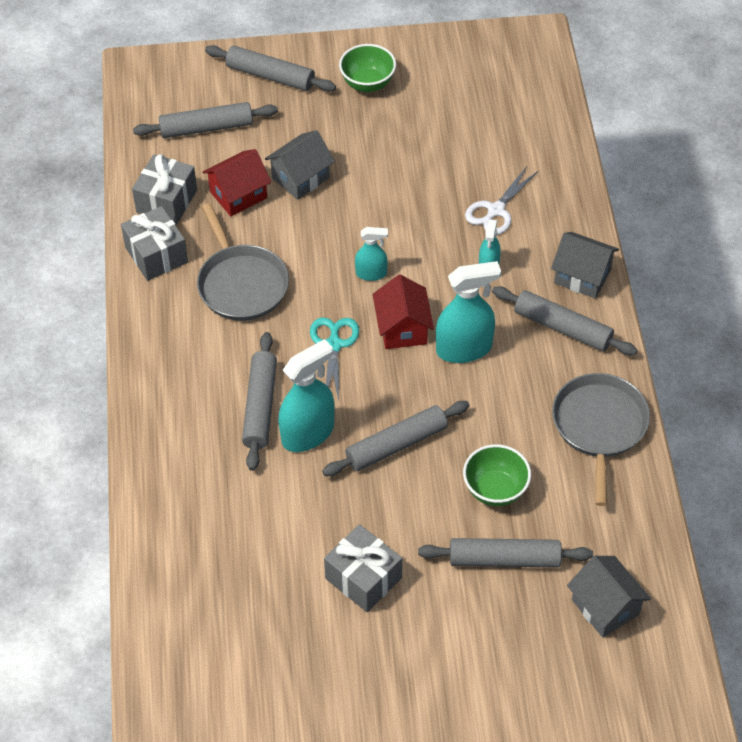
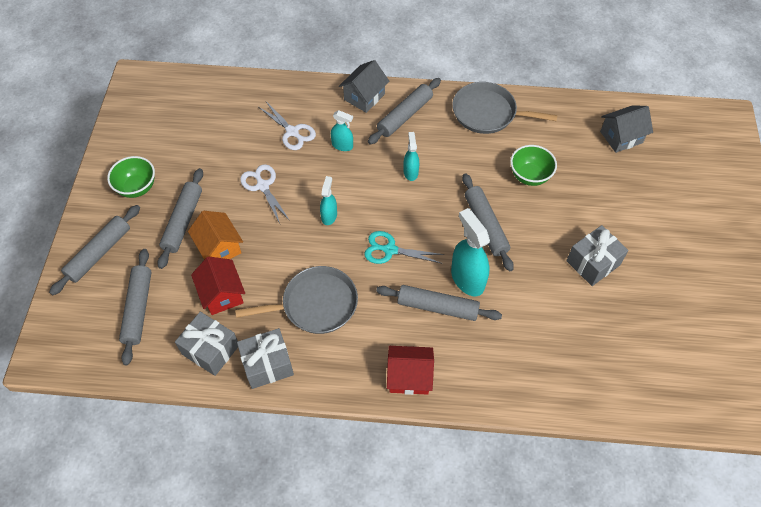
camera: 80 degrees left, 5 degrees up
(300, 178) = (219, 247): grey house -> orange house
(400, 199) = (263, 186): none -> white scissors
(402, 328) = (385, 205): red house -> red house (409, 376)
(464, 349) = (410, 172): turquoise spray bottle -> turquoise spray bottle, size x0.56
(504, 559) = (583, 181): grey rolling pin -> grey rolling pin (183, 221)

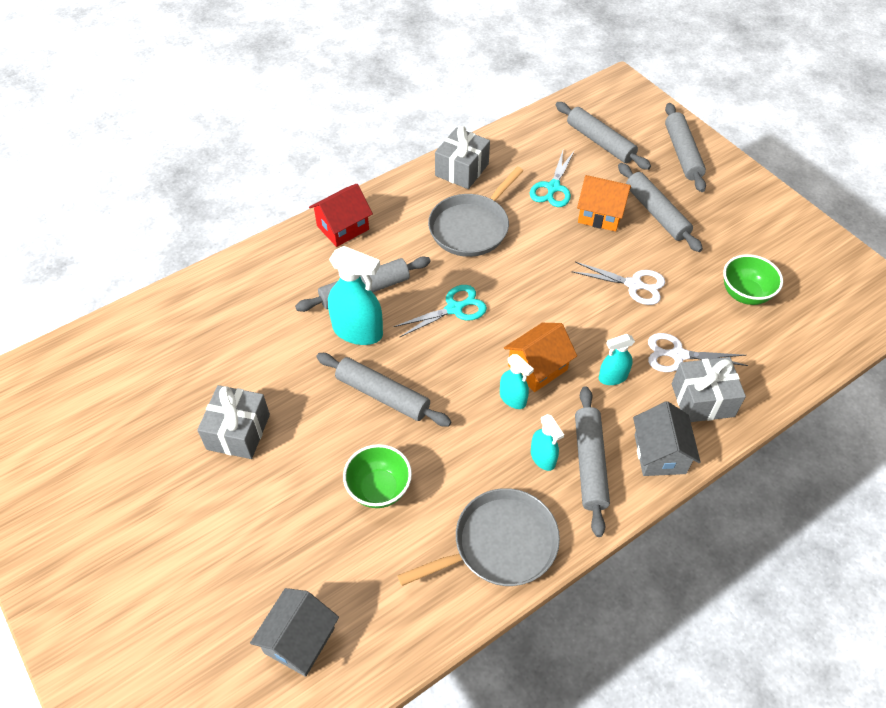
camera: 140 degrees right, 5 degrees down
(137, 188) = (731, 211): green bowl -> green bowl (745, 294)
(210, 350) = (514, 153): grey gift -> grey gift (702, 400)
(222, 294) = (553, 187): red house -> turquoise scissors
(329, 216) = (542, 300): turquoise spray bottle -> turquoise spray bottle (543, 458)
(378, 179) = (537, 367): none -> orange house

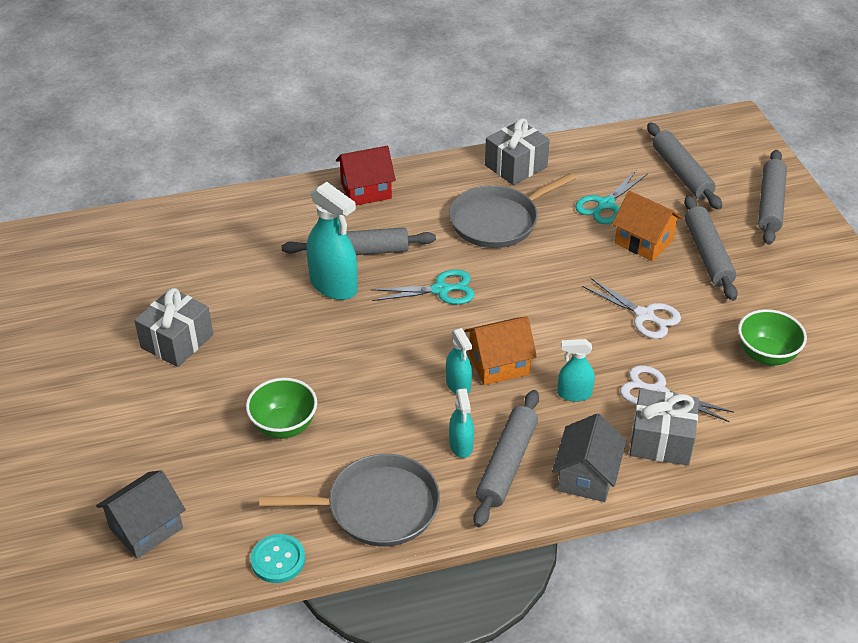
camera: 20 degrees right, 10 degrees down
(382, 395) = (329, 347): grey rolling pin -> none
(437, 629) = (278, 560): none -> turquoise button

